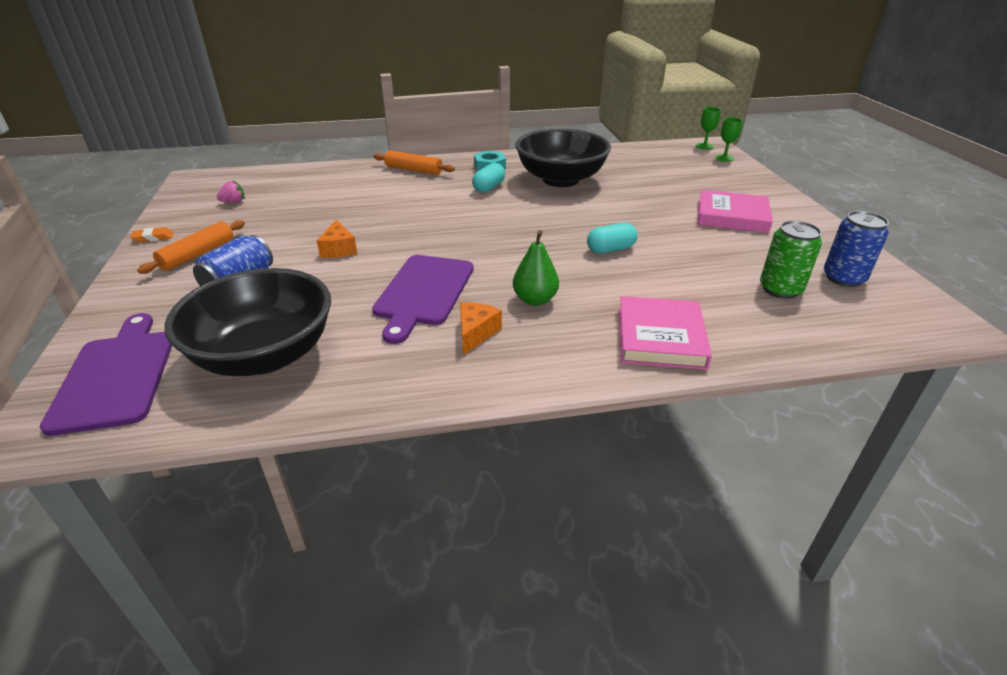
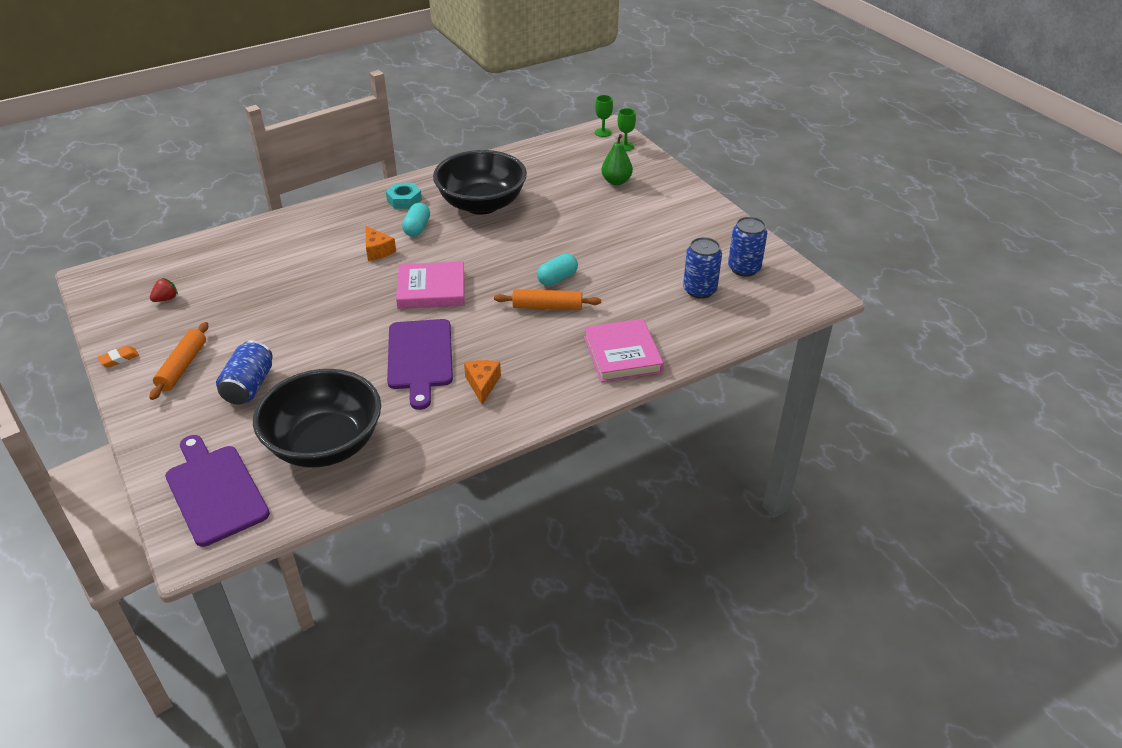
camera: 20 degrees left, 5 degrees up
(234, 202) = (166, 299): pink strawberry -> red strawberry
(338, 249) = (316, 331): orange cheese -> orange cheese (377, 251)
(413, 170) = (328, 219): orange rolling pin -> orange rolling pin (547, 307)
(535, 300) = (515, 343): green pear -> green pear (616, 181)
(732, 216) = (647, 219): pink book -> pink book (431, 289)
(780, 289) = (699, 290): green can -> blue can

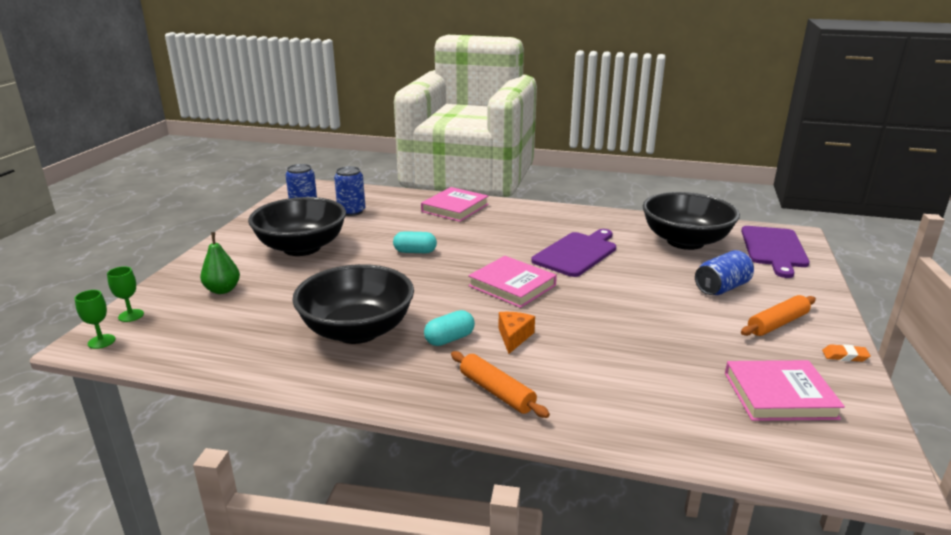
camera: 135 degrees left, 15 degrees down
(166, 299) = (779, 395): red strawberry -> pink book
(404, 200) = (415, 377): turquoise nut -> none
(482, 384) = (554, 228): orange cheese -> none
(547, 307) = (452, 242): orange rolling pin -> orange rolling pin (497, 392)
(646, 233) = (302, 248): none -> black bowl

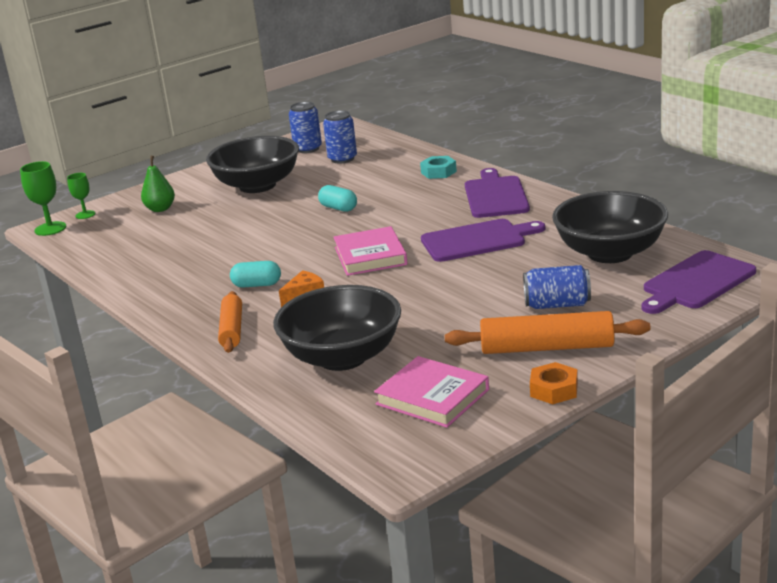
camera: 40 degrees right, 0 degrees up
(101, 341) = (50, 229): green goblet -> green goblet, size x1.56
(357, 331) = (205, 262): black bowl -> black bowl (342, 357)
(455, 208) = (438, 172): pink book -> turquoise nut
(531, 217) = (495, 196): none -> purple cutting board
(777, 323) = (547, 348): orange rolling pin -> orange rolling pin, size x1.54
(845, 356) = (554, 390): orange eraser -> orange nut

